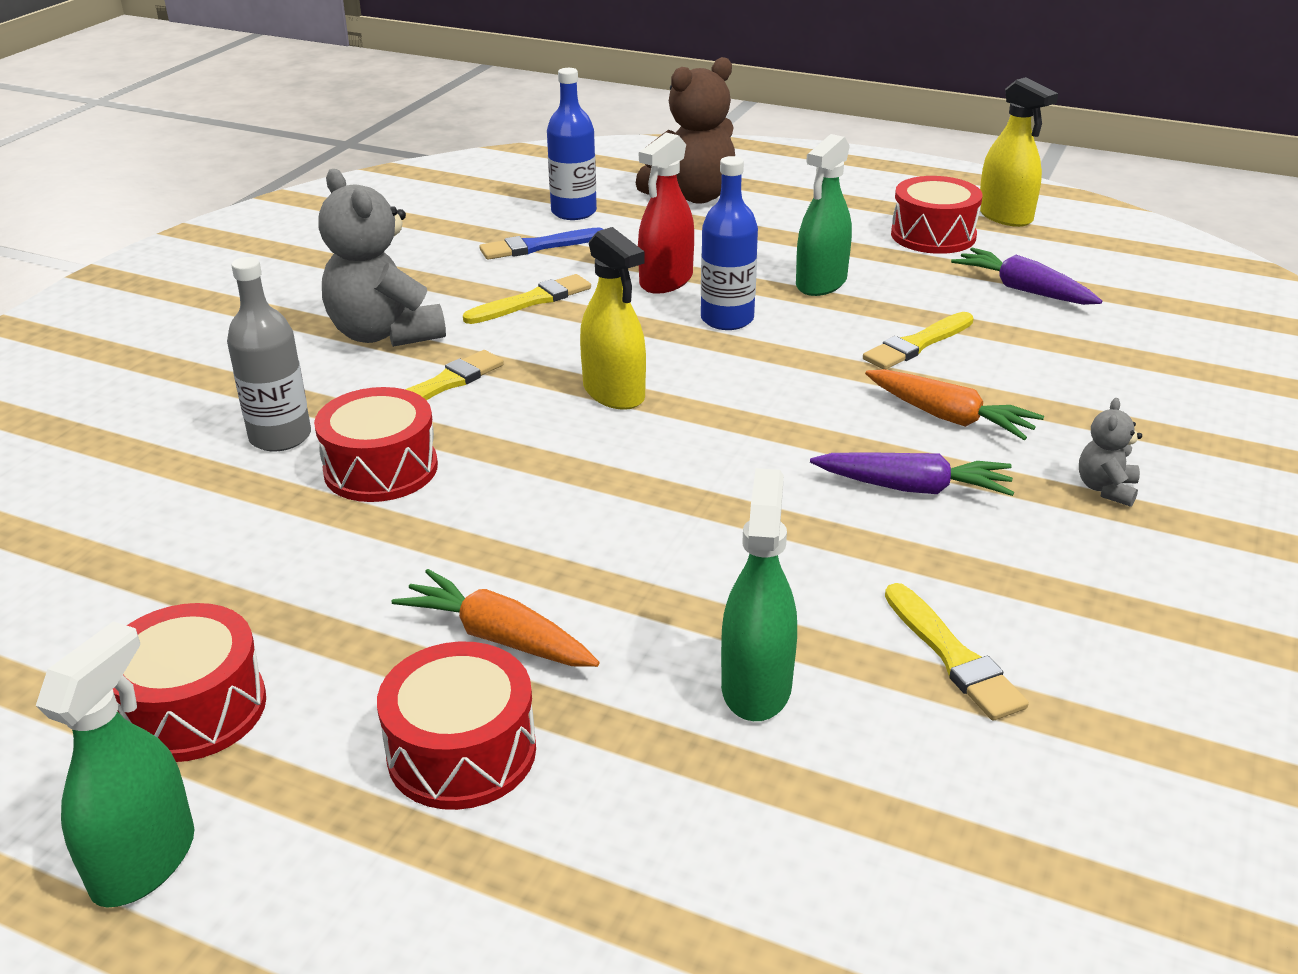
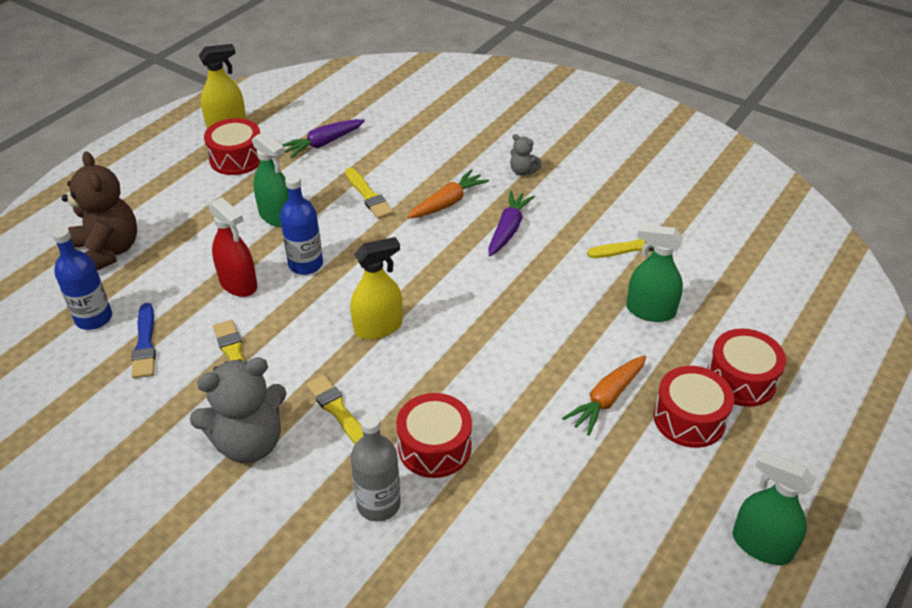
camera: 80 degrees left, 10 degrees up
(193, 709) = (654, 533): red drum -> red drum (741, 379)

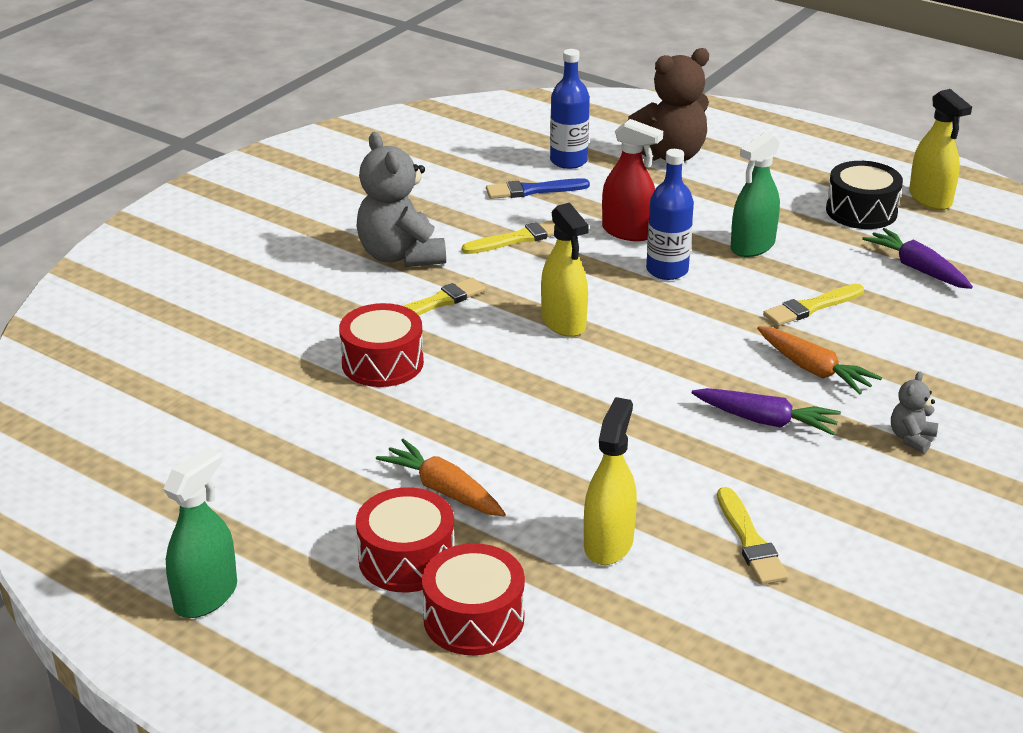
camera: 90 degrees right, 10 degrees down
(237, 158) = (861, 211): red drum -> black drum
(238, 284) = (628, 232): red spray bottle -> red spray bottle turned 105 degrees counterclockwise
(378, 504) = (314, 331): grey bottle -> none
(650, 311) = (608, 543): green spray bottle -> yellow spray bottle

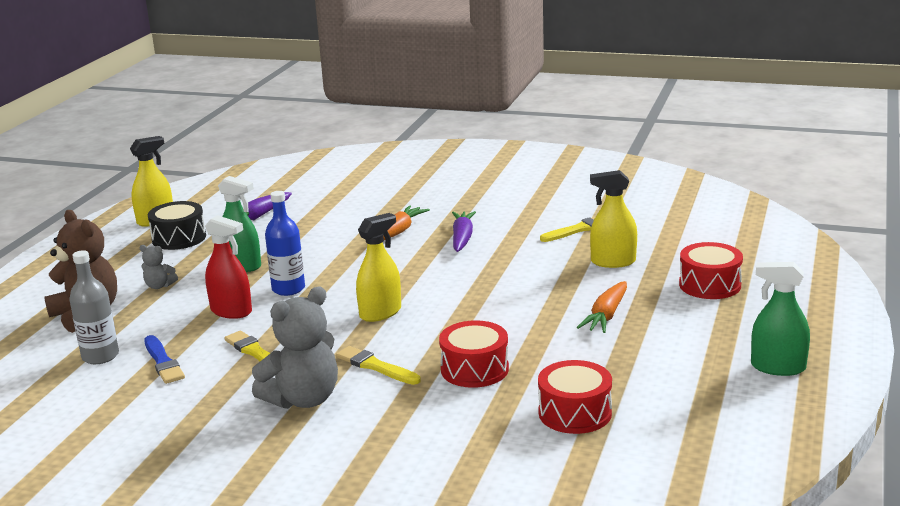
camera: 105 degrees left, 10 degrees down
(407, 559) = (680, 313): red drum -> red drum (575, 413)
(568, 161) = (100, 356): blue bottle -> grey bottle
(628, 232) = (231, 311): red spray bottle -> red spray bottle turned 105 degrees clockwise
(811, 307) = (321, 240): yellow brush -> none
(911, 438) = (454, 203): grey teddy bear -> grey teddy bear (159, 286)

